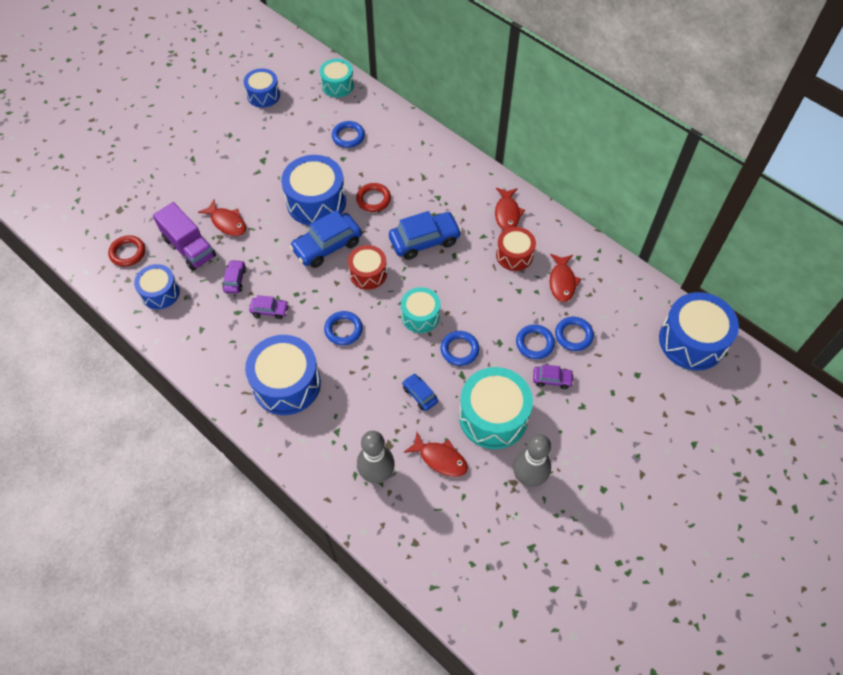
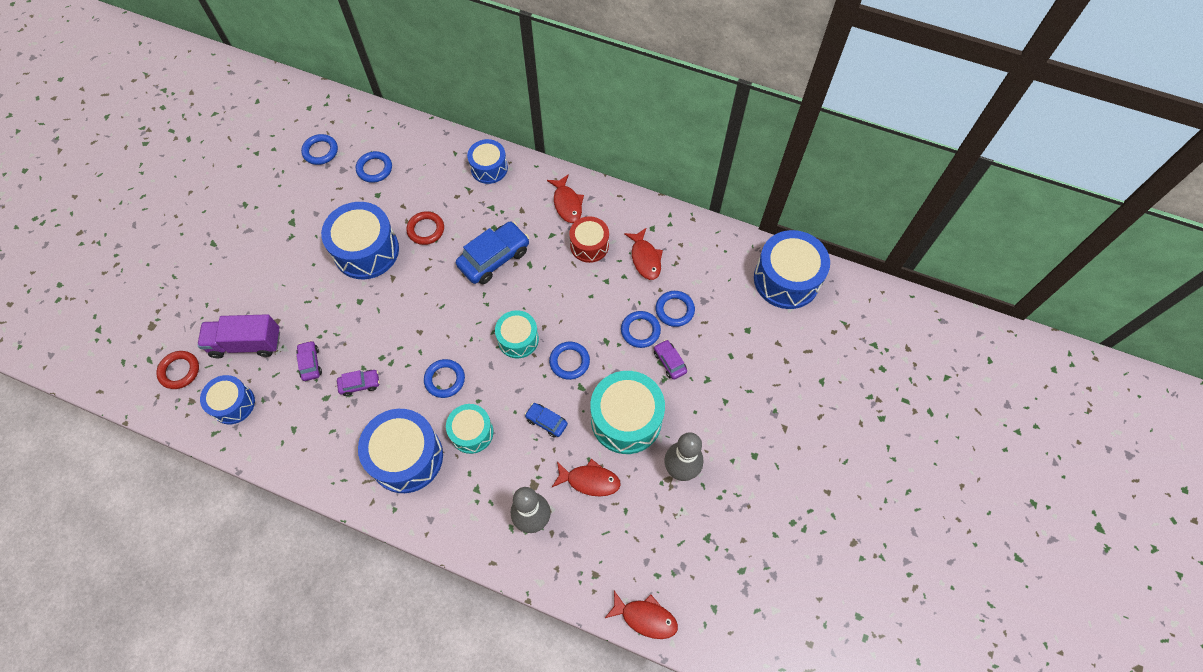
camera: 20 degrees left, 5 degrees up
(189, 247) = (246, 343): purple truck -> purple truck turned 150 degrees clockwise
(227, 222) = (278, 303): red fish -> red fish (645, 617)
(263, 95) = (266, 149): blue drum -> blue drum (489, 168)
(308, 109) = (320, 151): none -> blue ring
(327, 246) = (395, 295): blue car -> none
(337, 85) = (343, 115): turquoise drum -> turquoise drum (472, 432)
(368, 273) = (448, 311): red drum -> none
(552, 379) = (669, 362): purple car -> purple car turned 105 degrees counterclockwise

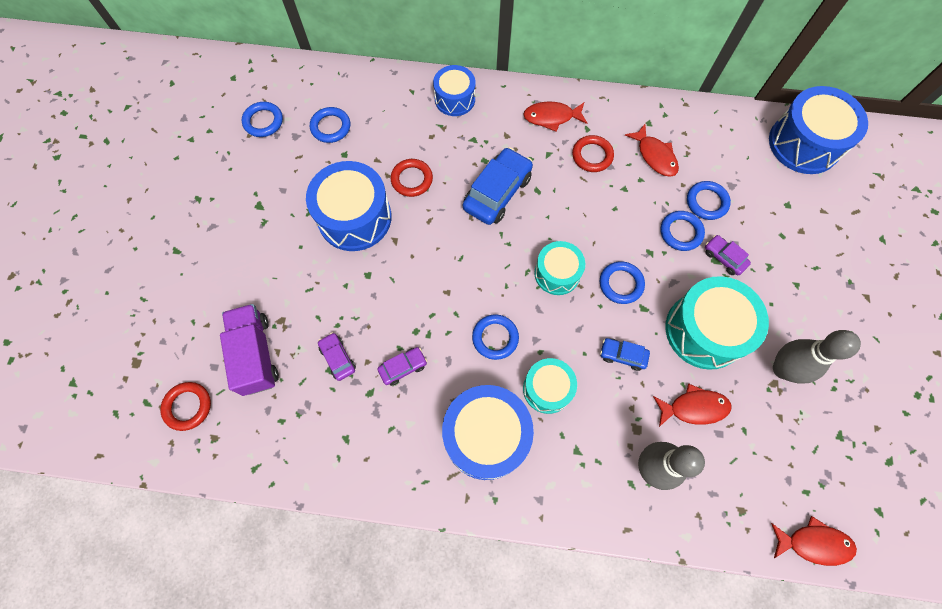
camera: 15 degrees left, 5 degrees up
(233, 404) = (265, 428): blue drum -> none
(246, 343) = (256, 354): purple truck -> purple truck turned 90 degrees clockwise
(567, 203) = (551, 117): red fish -> red fish turned 120 degrees clockwise
(589, 245) = (592, 156): red drum -> red ring

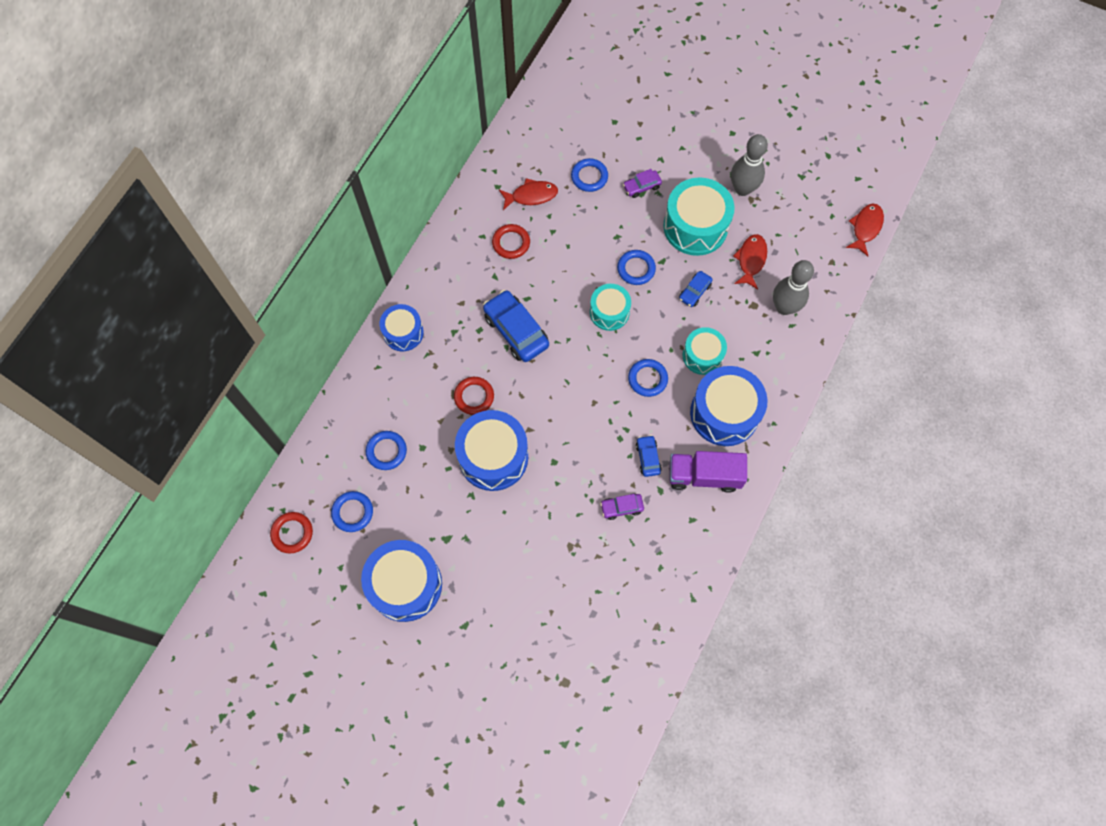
camera: 70 degrees left, 0 degrees up
(188, 406) = (622, 643): red ring -> red ring (292, 533)
(256, 354) = (594, 575): purple truck -> purple truck (704, 476)
(403, 367) = (648, 458): purple car -> blue car
(551, 117) = (458, 260): red fish -> none
(680, 232) = (608, 207): blue ring -> none
(804, 143) = (565, 84): blue drum -> blue drum (405, 585)

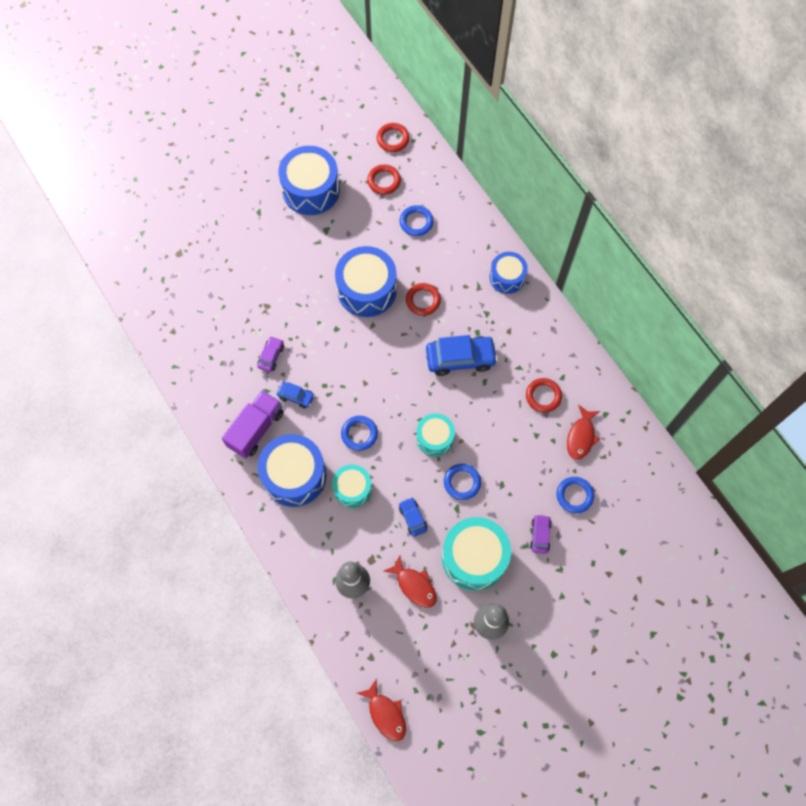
camera: 120 degrees right, 0 degrees up
(352, 512) = (384, 181): blue ring -> red ring

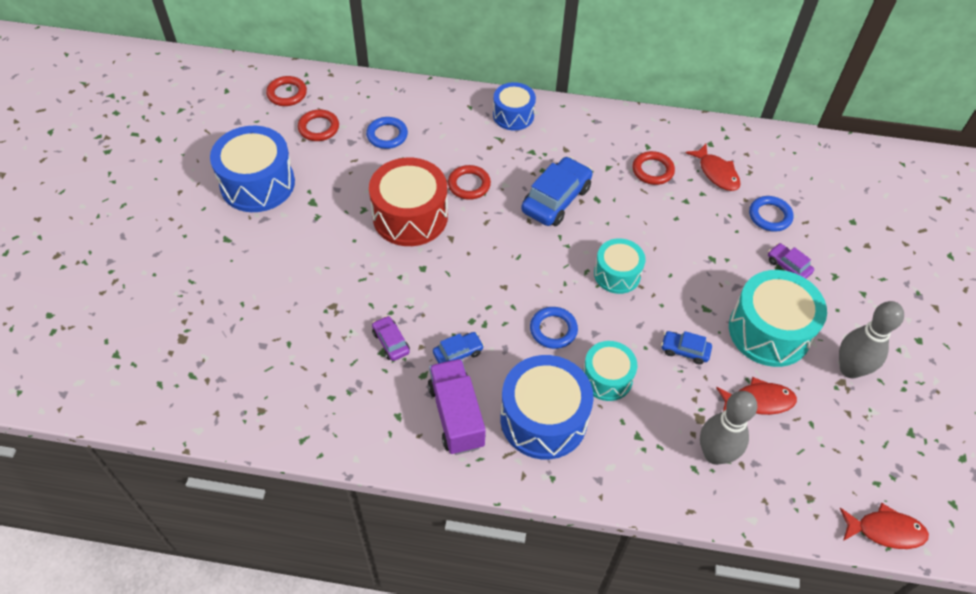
camera: 50 degrees left, 15 degrees down
(367, 290) = (410, 216): blue drum -> red drum
(462, 482) = (682, 286): blue ring -> none

